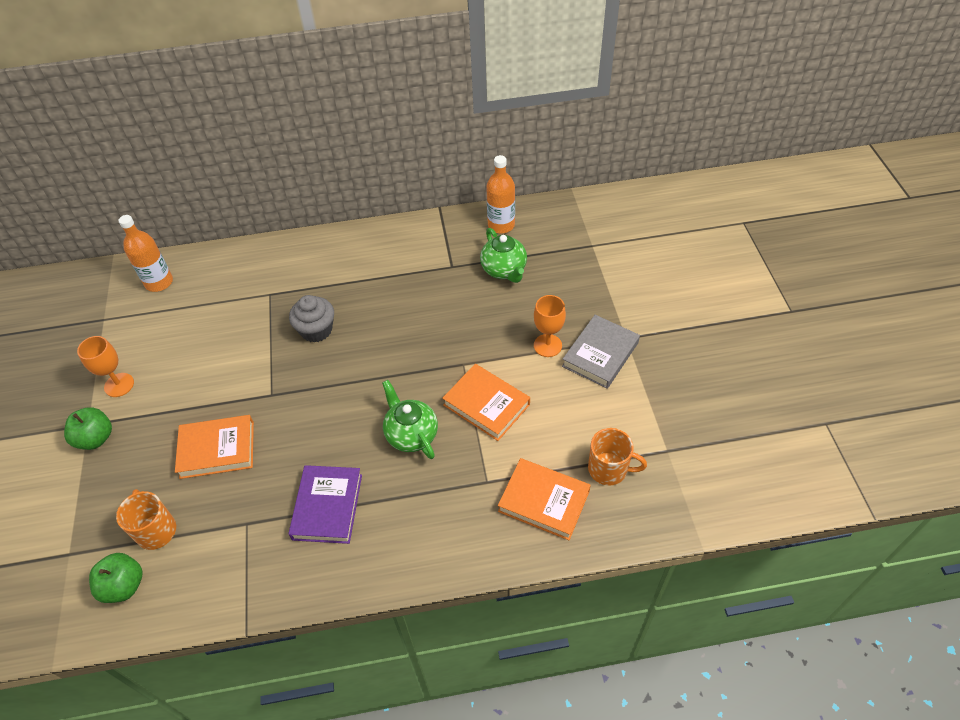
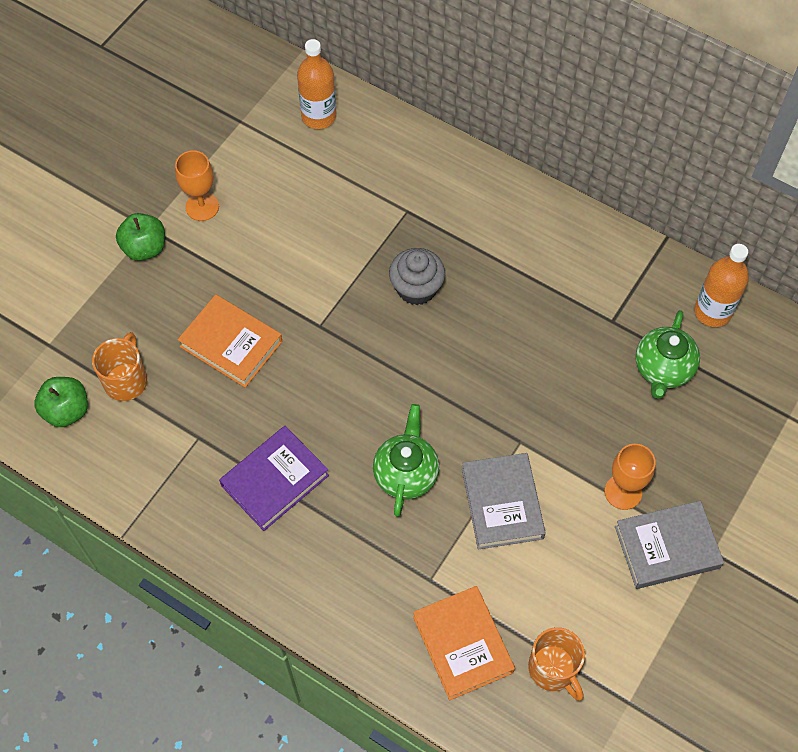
camera: 40 degrees right, 10 degrees up
(486, 405) = (502, 503): orange book -> grey book

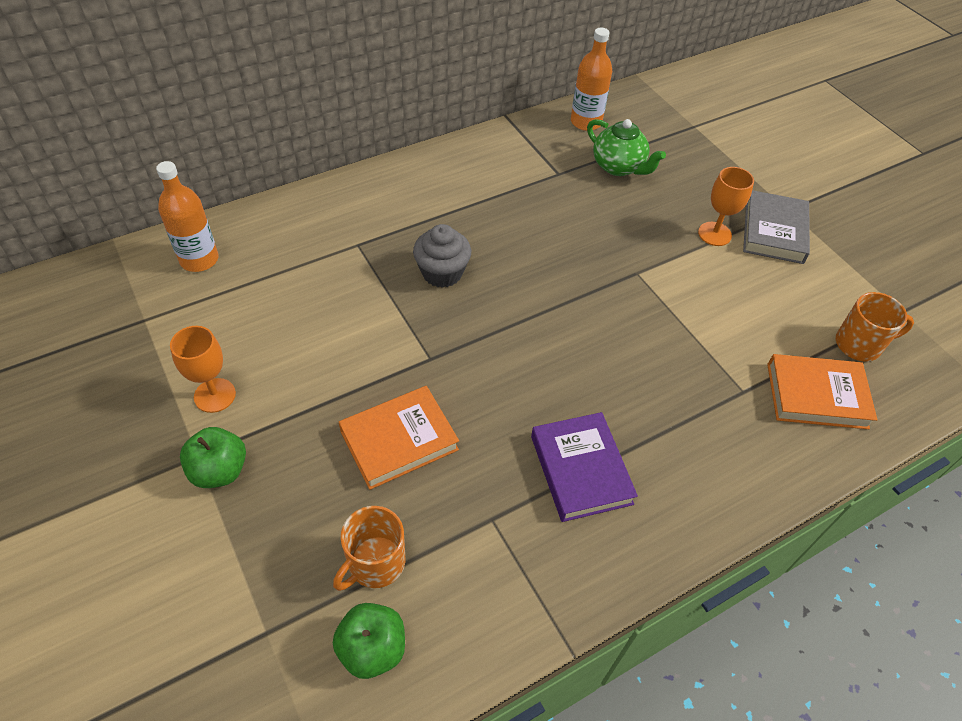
camera: 65 degrees left, 10 degrees down
(126, 380) = (375, 563): orange mug -> orange mug turned 90 degrees counterclockwise
(406, 473) = (627, 362): green teapot -> none
(502, 503) = (690, 309): grey book -> none

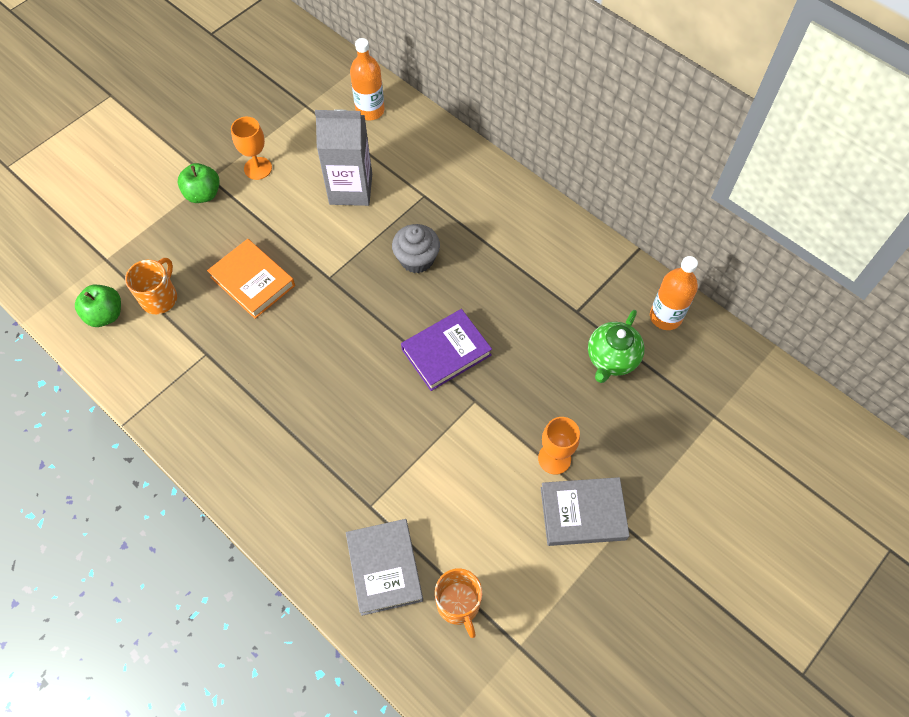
camera: 75 degrees right, 10 degrees up
(309, 306) = (351, 189): none -> grey carton
(375, 563) = (160, 298): orange mug -> orange mug turned 90 degrees clockwise
(581, 469) = (259, 400): purple book -> purple book (446, 352)
(816, 395) = (384, 568): orange book -> grey book

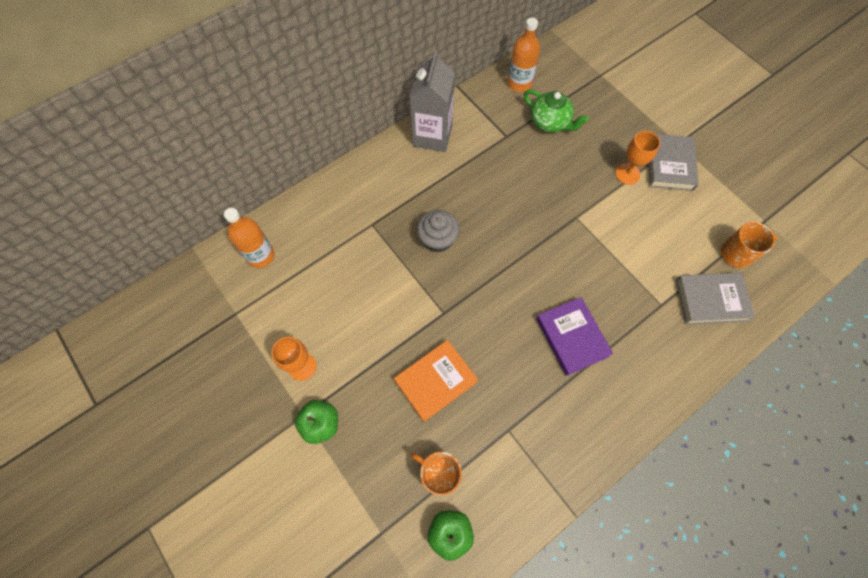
camera: 80 degrees left, 5 degrees up
(351, 189) = (349, 283): grey carton -> grey carton (432, 136)
(446, 352) = (531, 230): purple book -> purple book (572, 337)

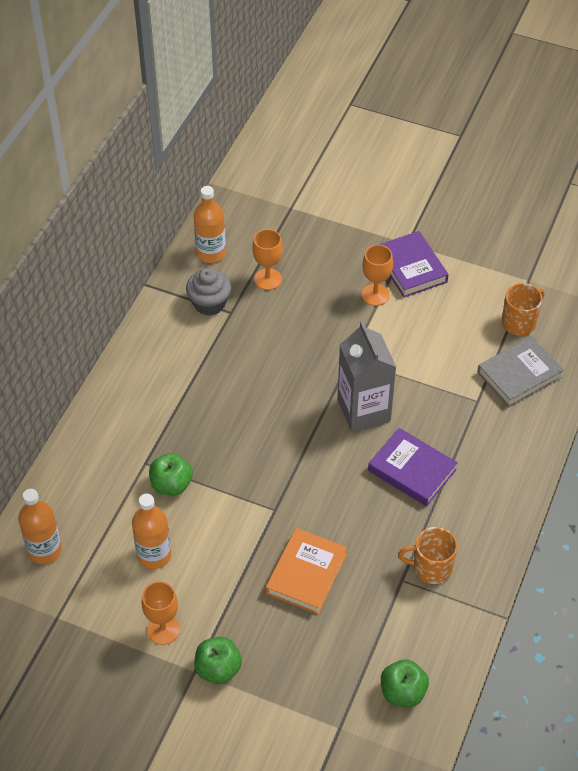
camera: 30 degrees left, 15 degrees down
(333, 302) = (154, 555): none -> orange bottle
(380, 251) = (171, 485): none -> green apple
(432, 136) = (151, 347): grey carton -> grey carton (363, 410)
(438, 239) = (224, 445): grey cupcake -> grey cupcake (209, 303)
(439, 474) = (361, 650): orange mug -> orange mug (431, 567)
(550, 123) = (268, 279): green teapot -> orange goblet
(669, 165) = (411, 268): grey book -> purple book

